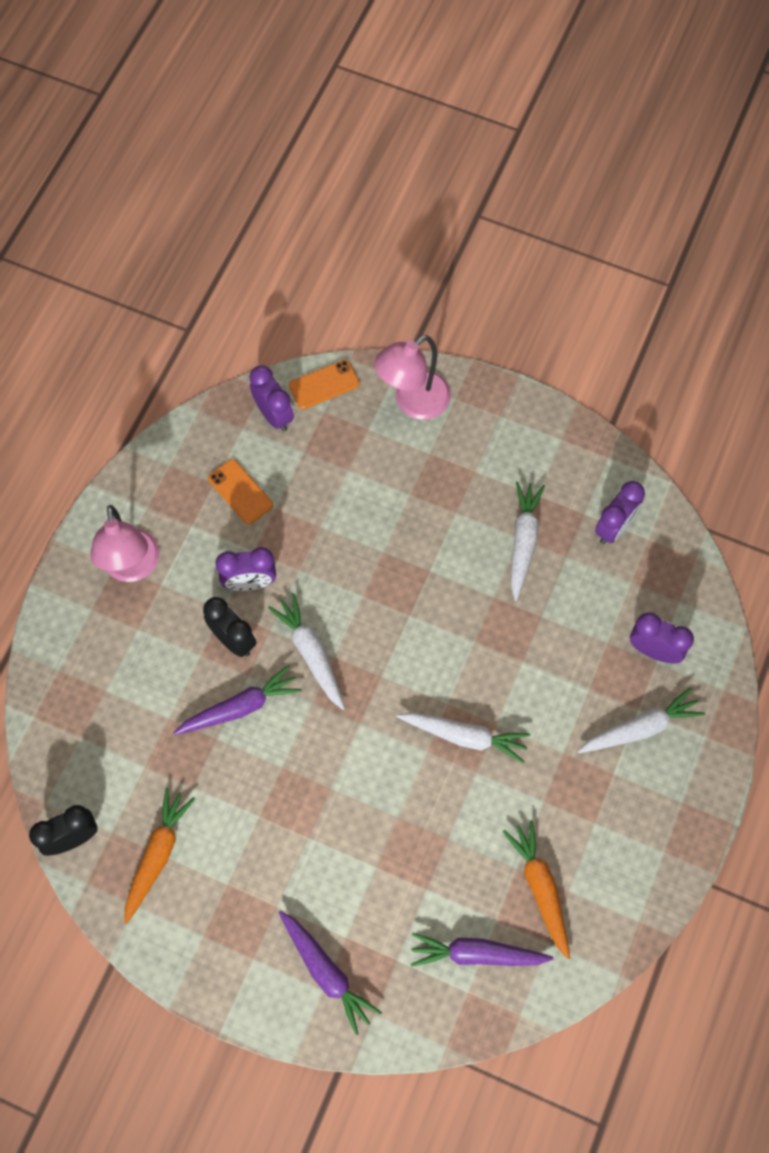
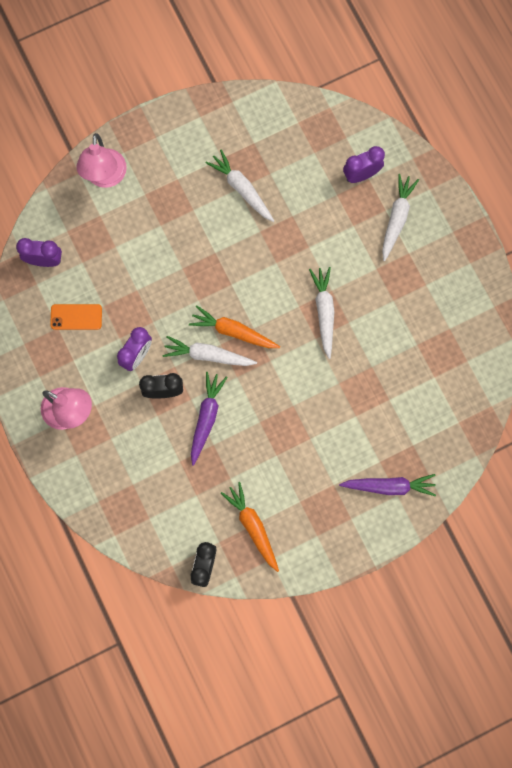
camera: 50 degrees left, 10 degrees up
(324, 384) = (50, 217): orange phone -> none
(464, 736) = (324, 312): white carrot -> white carrot turned 60 degrees counterclockwise
(477, 954) = (443, 401): purple carrot -> none
(540, 889) = (437, 341): orange carrot -> orange carrot (233, 331)
(614, 528) = (275, 134): purple clock -> none

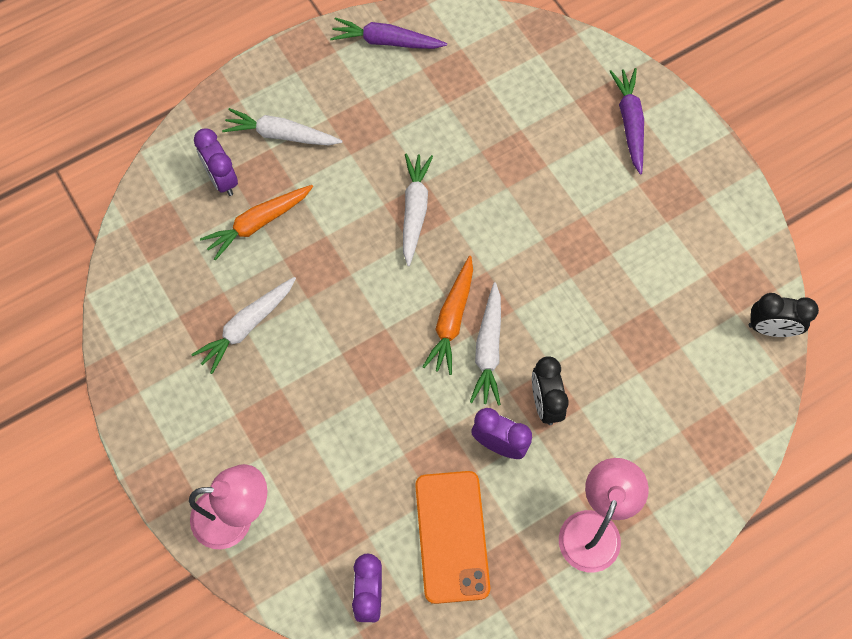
camera: 95 degrees left, 10 degrees down
(76, 317) = (452, 536): orange phone -> orange phone, size x1.72
(206, 418) = (575, 344): purple carrot -> purple carrot (386, 41)
(253, 527) = (709, 274): orange carrot -> orange carrot (258, 223)
(324, 312) = (414, 211): white carrot -> white carrot turned 105 degrees clockwise

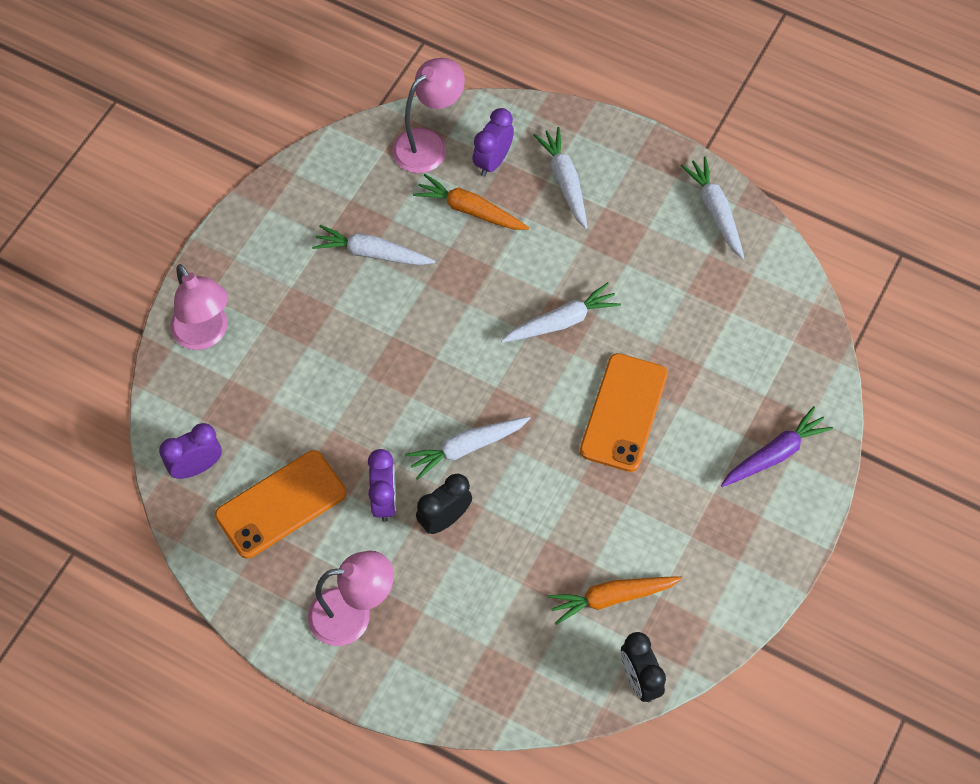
camera: 60 degrees right, 5 degrees down
(167, 221) = (428, 144): none -> pink lamp
(386, 41) = (715, 211): purple carrot -> white carrot
(452, 319) = (476, 404): orange carrot -> orange carrot (612, 598)
(528, 210) = (623, 412): none -> orange phone

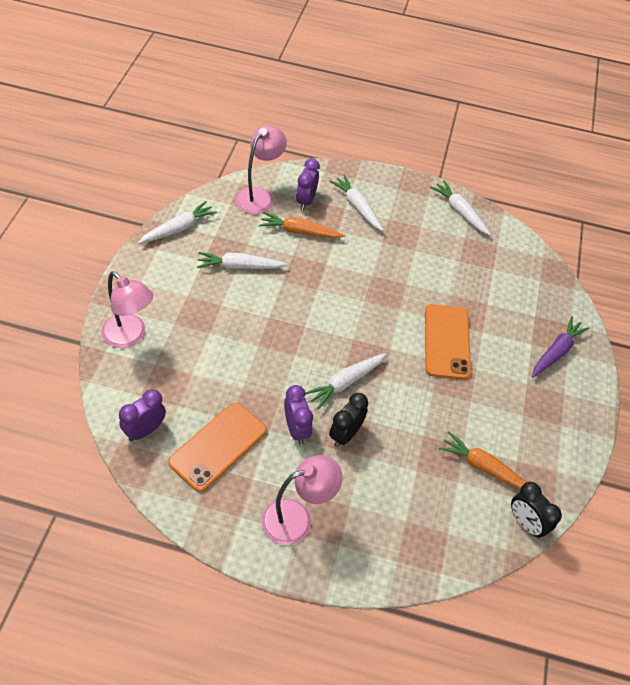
camera: 20 degrees left, 10 degrees down
(561, 321) = (384, 291): white carrot -> white carrot (178, 229)
(612, 598) = (484, 468): orange carrot -> orange carrot turned 60 degrees clockwise

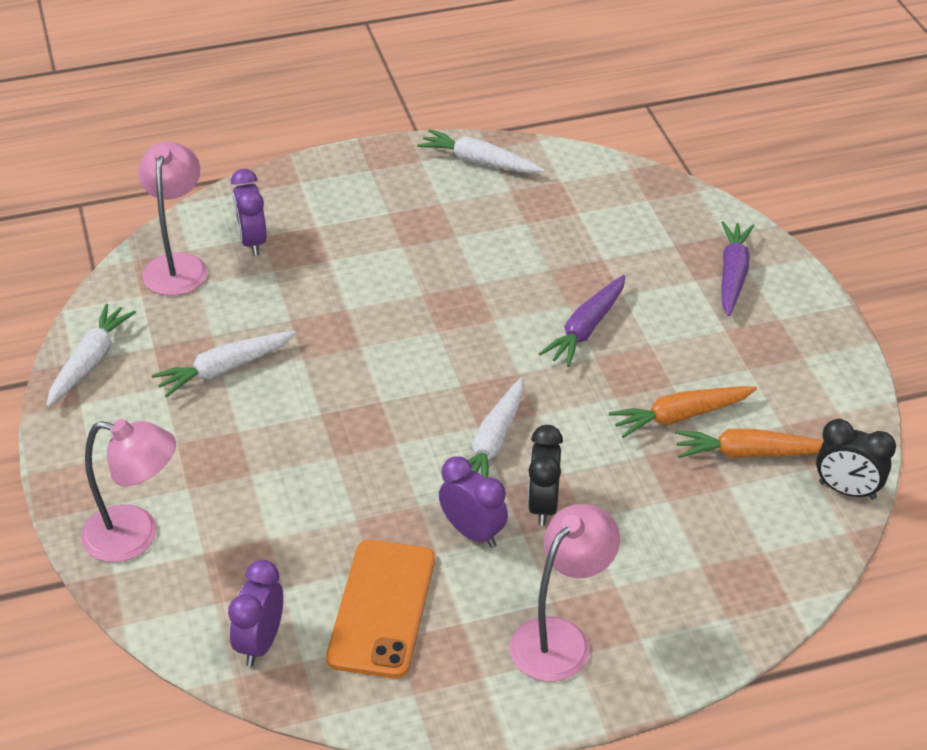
camera: 25 degrees left, 10 degrees down
(300, 231) = (276, 285): orange carrot -> orange carrot (681, 416)
(357, 207) = (332, 217): white carrot -> none
(447, 341) = (586, 328): orange phone -> purple carrot

